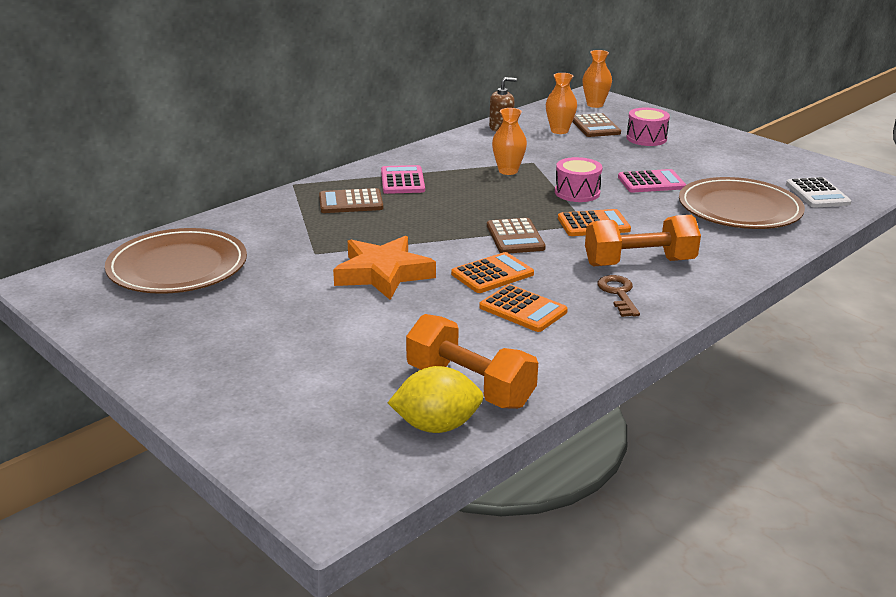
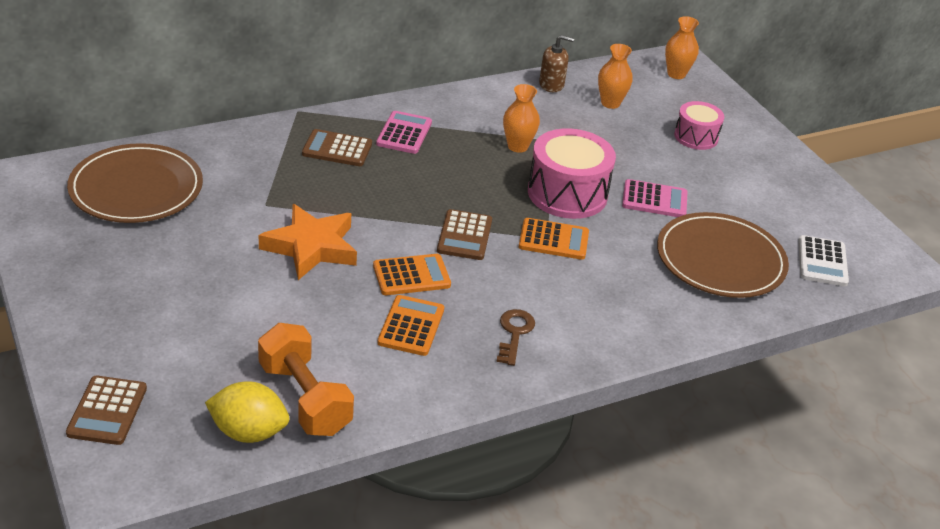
camera: 15 degrees right, 10 degrees up
(523, 309) = (411, 326): orange calculator -> orange calculator turned 135 degrees counterclockwise
(577, 192) = (567, 193): pink drum -> pink drum, size x1.68
(595, 126) = (653, 106): brown calculator -> brown calculator (107, 411)
(639, 263) = (563, 301): orange dumbbell -> none

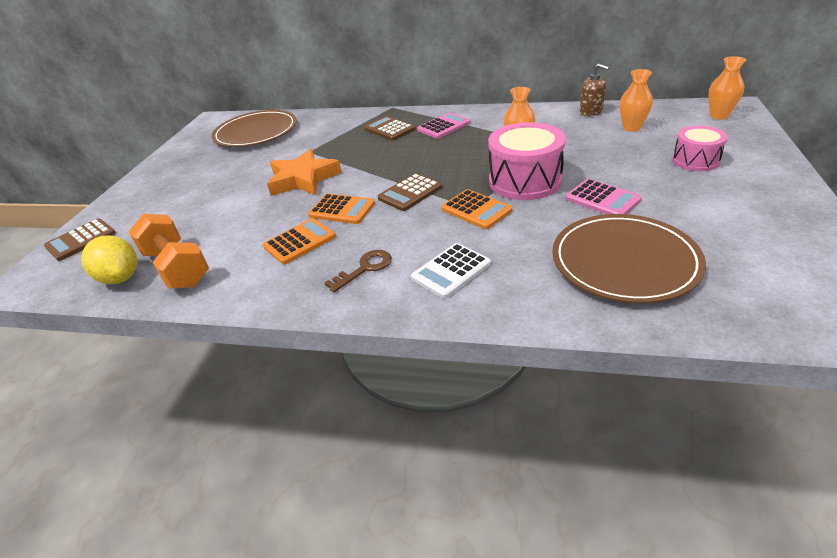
camera: 45 degrees right, 0 degrees up
(304, 398) = (177, 268): orange dumbbell -> orange dumbbell turned 45 degrees counterclockwise
(822, 262) = (755, 293): white calculator -> white calculator (451, 271)

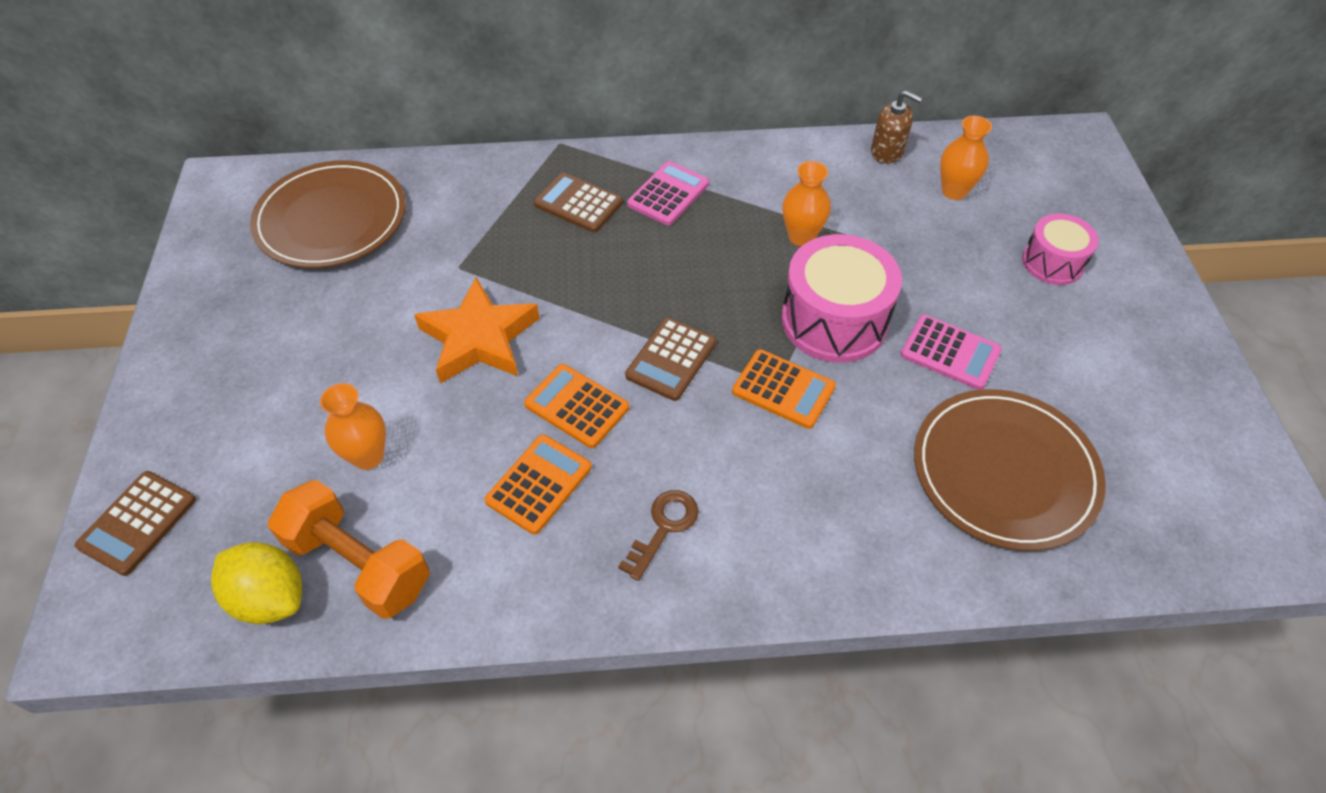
camera: 20 degrees left, 15 degrees up
(342, 209) = (576, 406): orange calculator -> orange calculator turned 150 degrees counterclockwise
(451, 271) = (788, 517): white calculator -> none
(719, 116) = (1065, 160): orange vase -> orange vase (368, 456)

